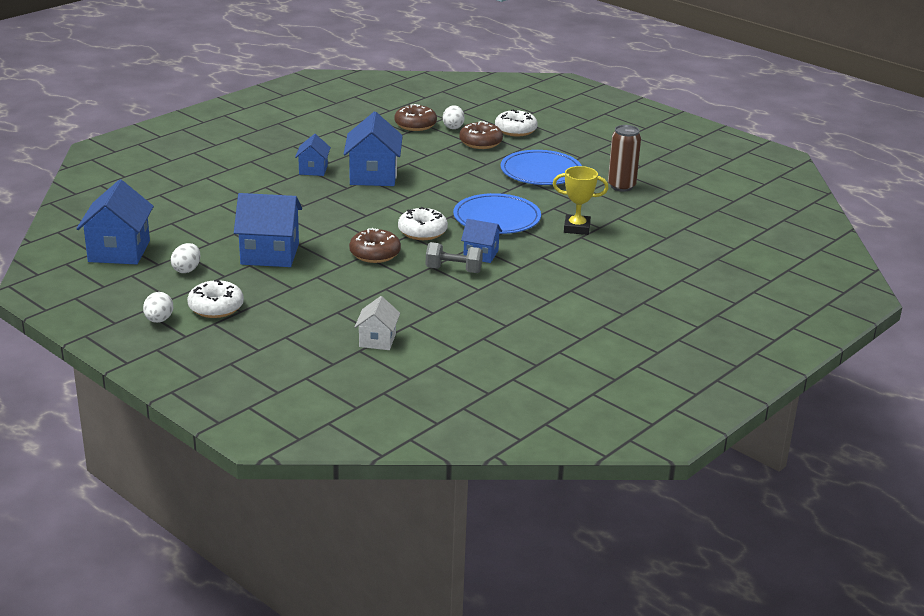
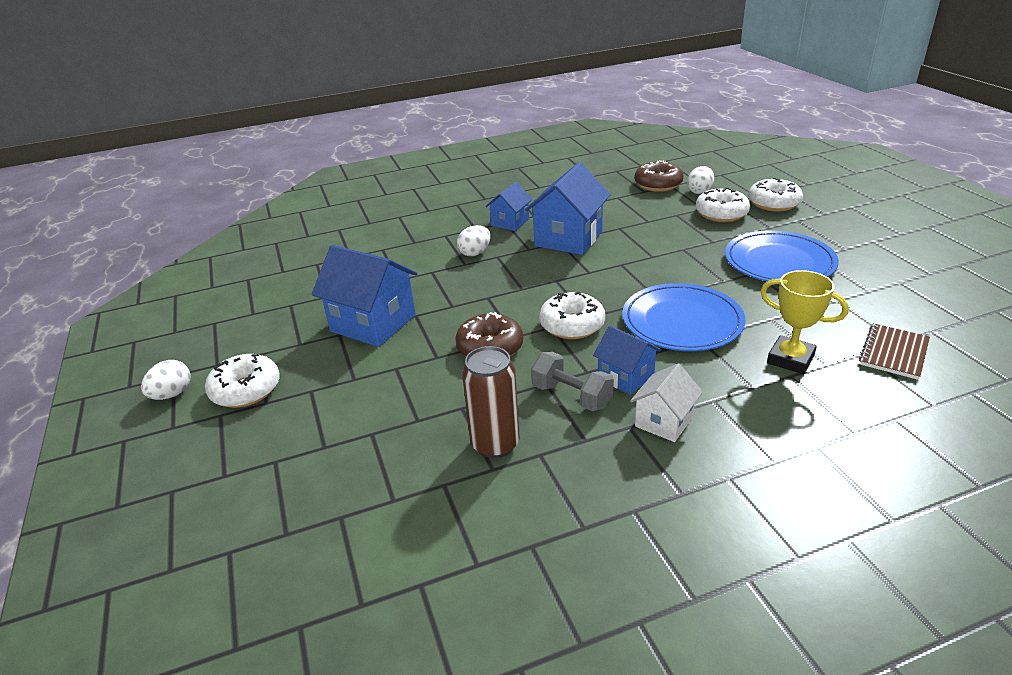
camera: 30 degrees right, 5 degrees up
(119, 251) = (235, 290): blue house -> none
(187, 270) = (271, 327): white egg -> white egg (475, 253)
(377, 340) = (378, 504): white house -> white house (664, 421)
(480, 143) = (721, 213): brown donut -> white donut
(621, 186) = (888, 301): brown can -> brown can (495, 444)
(635, 215) = (894, 353): none -> brown notebook

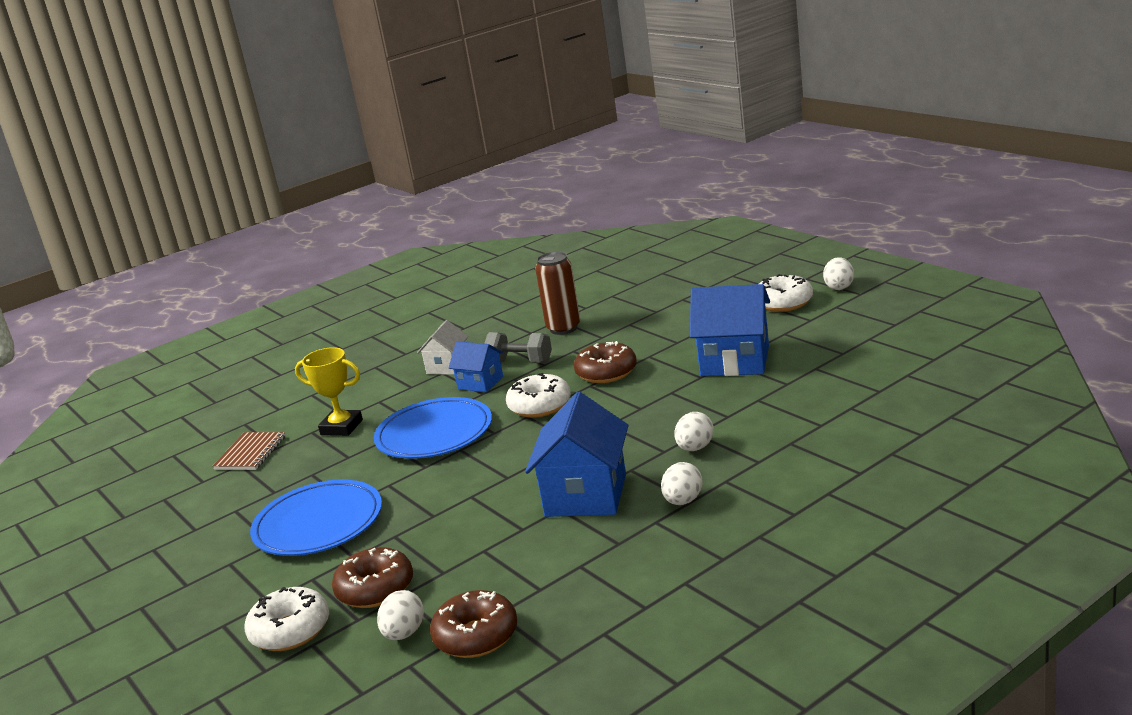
camera: 165 degrees right, 10 degrees down
(510, 222) = (683, 501): blue house -> white egg
(721, 213) = (375, 589): white donut -> brown donut

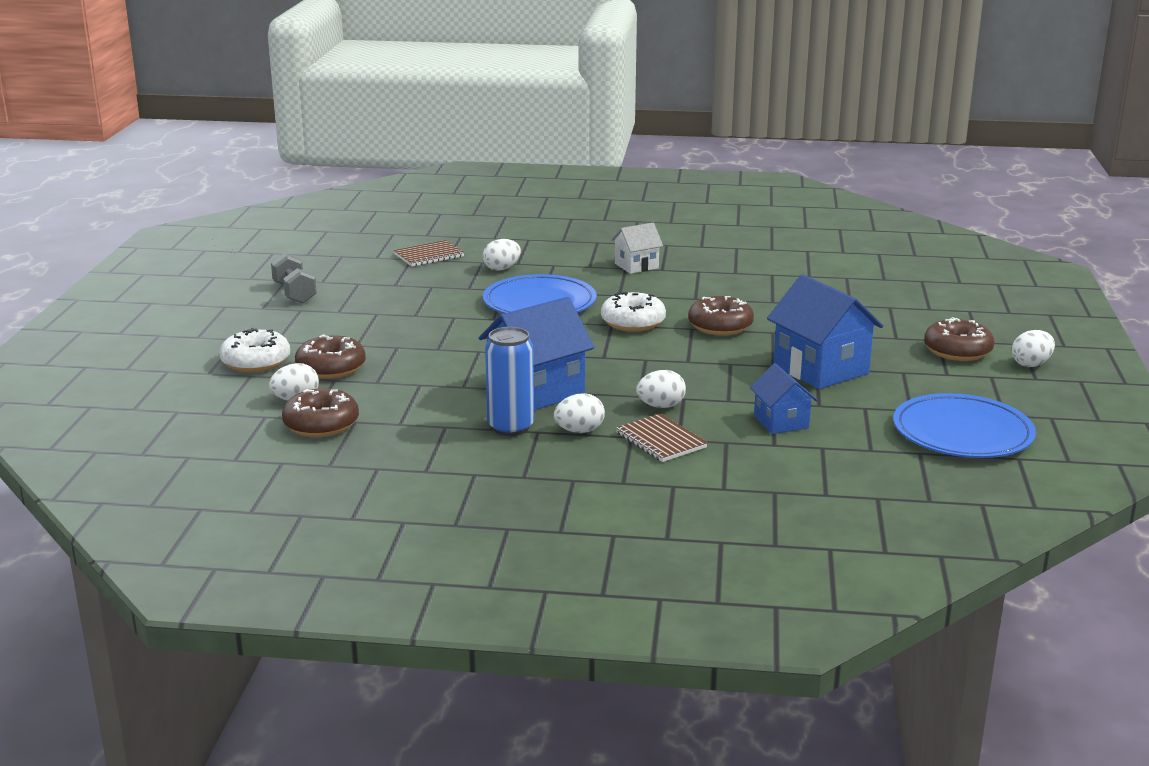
camera: 40 degrees right, 0 degrees up
(318, 523) = (379, 316): blue plate -> blue plate (962, 432)
(341, 427) = (502, 268): yellow trophy -> white egg
(480, 383) = (632, 287): blue house -> blue house (781, 422)
(520, 362) = (684, 288): grey dumbbell -> grey dumbbell (294, 293)
(563, 328) = (761, 282): brown can -> none
(630, 532) = (510, 427): none -> blue can
(750, 470) = (661, 440): none -> brown notebook
(783, 303) = (957, 351): white donut -> brown donut

